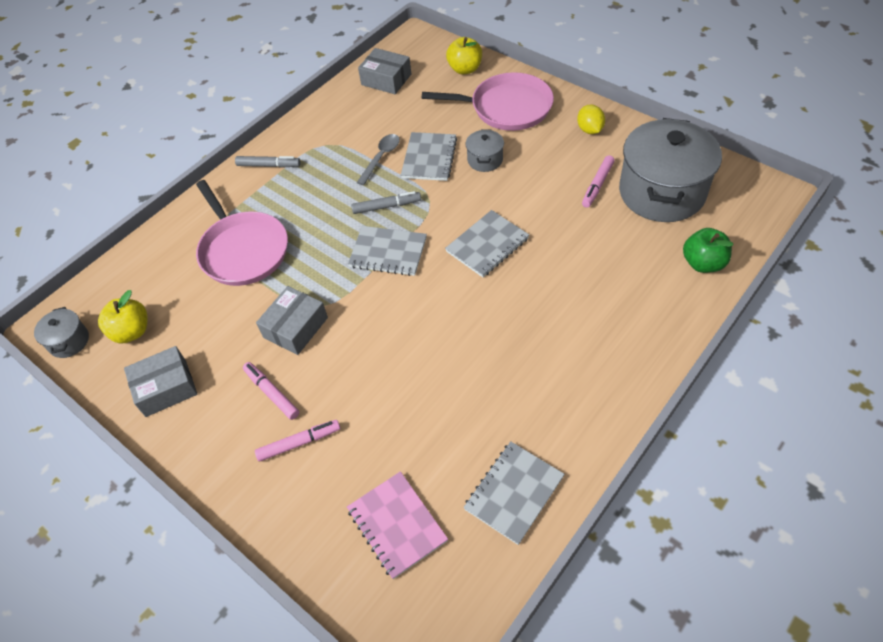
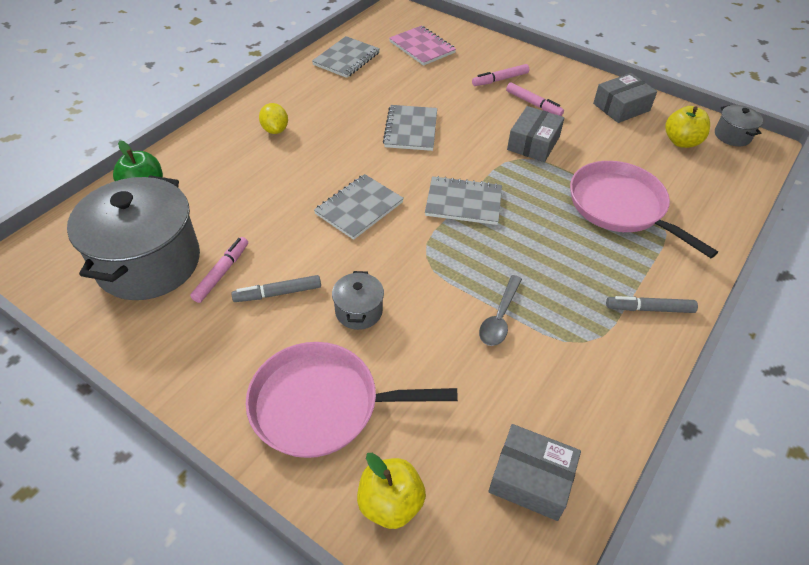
camera: 170 degrees right, 5 degrees down
(386, 206) = (476, 251): grey marker -> grey marker (278, 293)
(429, 158) = (434, 315): grey notebook -> grey notebook (411, 129)
(589, 130) = (205, 358): yellow lemon -> yellow lemon (275, 130)

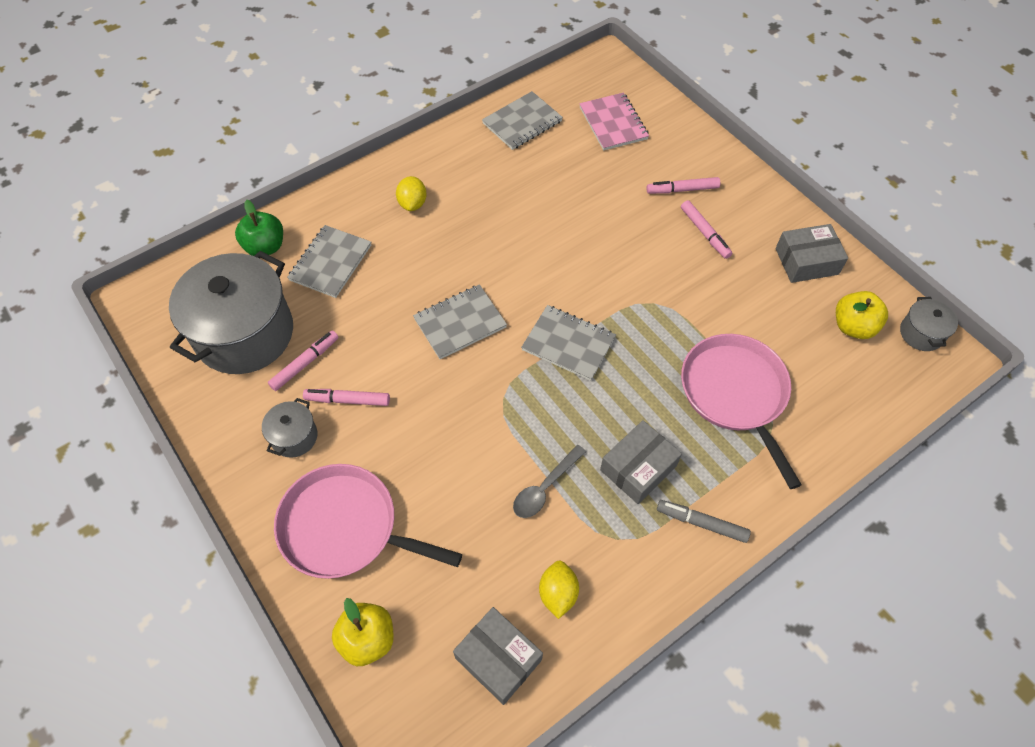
camera: 20 degrees right, 10 degrees up
(278, 293) = (348, 400): grey marker -> pink marker
(359, 311) = (414, 441): grey pot -> grey pot (294, 437)
(411, 129) = (553, 236): grey notebook -> grey notebook (330, 263)
(533, 143) = (679, 287): grey box -> grey box (638, 468)
(557, 402) = (558, 593): none -> yellow lemon

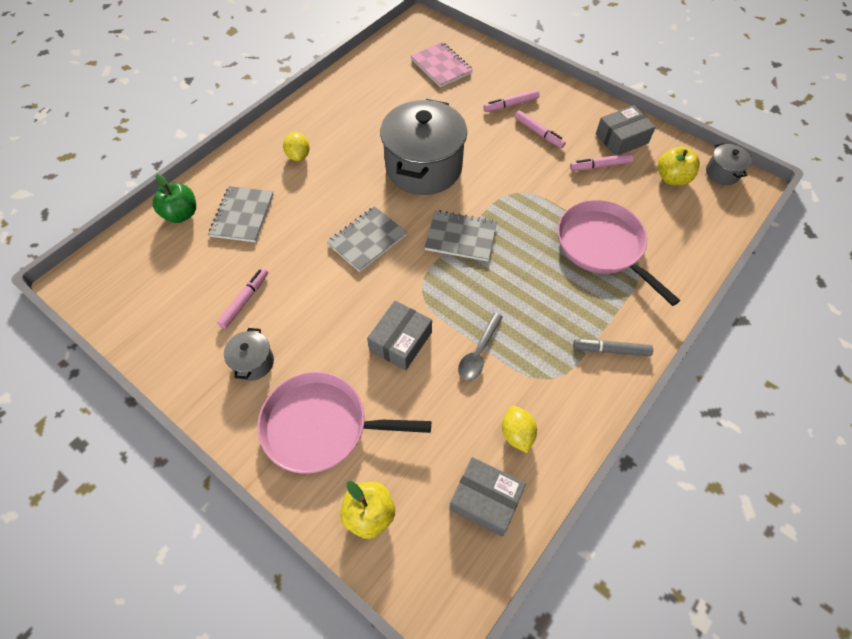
camera: 15 degrees left, 0 degrees up
(244, 333) = (183, 288): grey pot -> grey pot (423, 167)
(348, 400) = (291, 322): pink marker -> pink marker (600, 166)
(522, 122) = (369, 78): grey notebook -> none
(638, 468) = (547, 319): grey box -> grey box (400, 341)

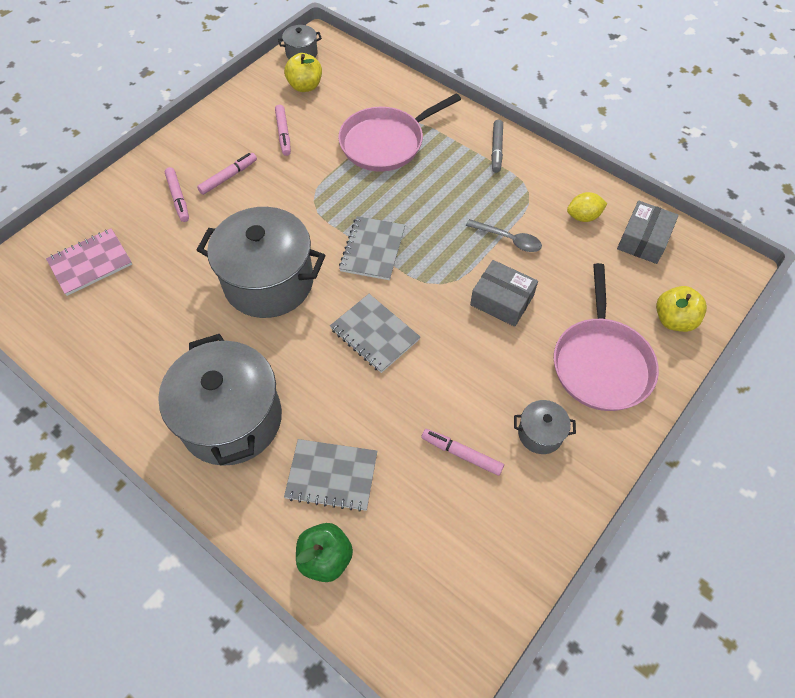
camera: 90 degrees left, 0 degrees up
(298, 156) = (231, 419): yellow lemon -> grey pot
(621, 138) = (247, 114): grey box -> none

